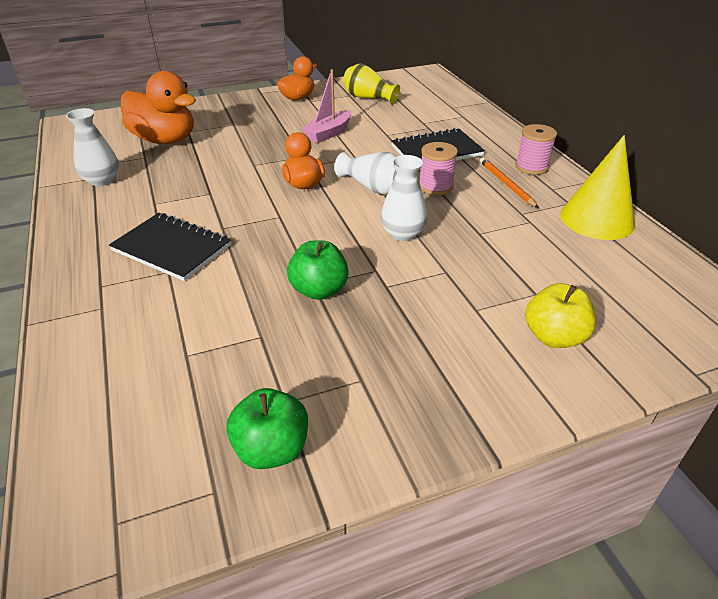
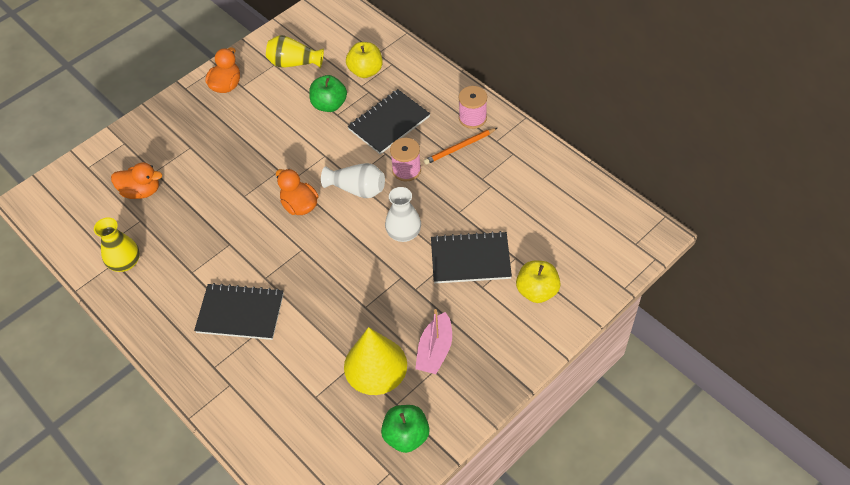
camera: 20 degrees left, 15 degrees up
(102, 180) = (125, 262): white vase -> yellow vase
(165, 140) = (141, 191): orange duck -> orange duck, size x0.61
(319, 290) = (371, 310): green apple -> green apple (329, 105)
(328, 133) = (285, 130): pink boat -> pink boat (435, 350)
(433, 115) = (365, 71): none -> yellow apple
(473, 278) = (470, 259): none -> black notebook
(506, 184) = (459, 147): orange pencil -> orange pencil turned 75 degrees counterclockwise
(597, 219) = (537, 165): yellow cone -> yellow cone (375, 365)

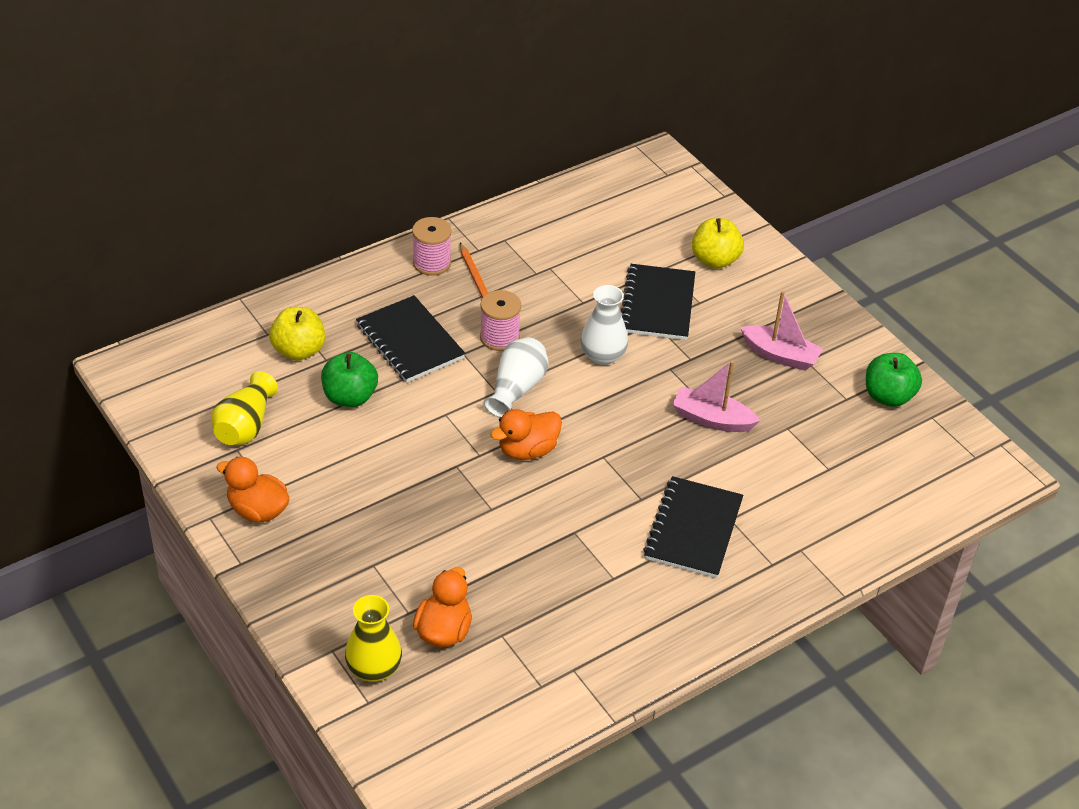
camera: 85 degrees left, 10 degrees down
(125, 262) = (577, 656): yellow vase -> yellow vase (374, 668)
(352, 311) = (712, 419): none -> pink boat
(375, 365) = (793, 409): yellow cone -> none

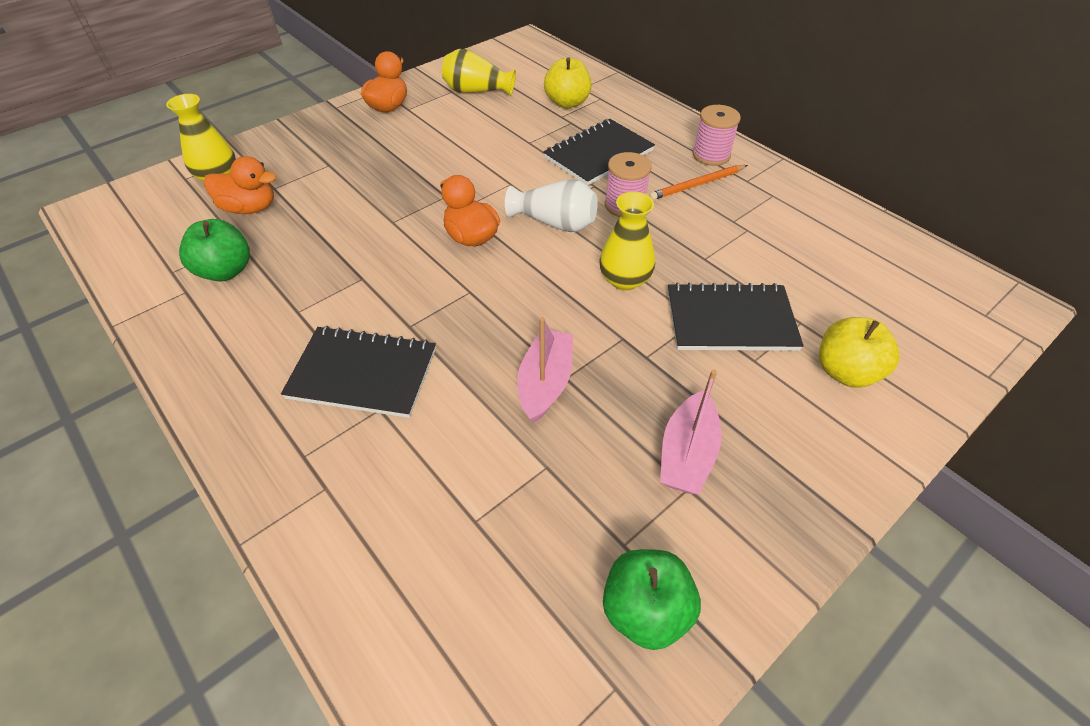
camera: 85 degrees right, 5 degrees up
(350, 397) = (519, 132): green apple -> green apple (226, 271)
(603, 355) = (624, 280): white vase -> yellow vase

